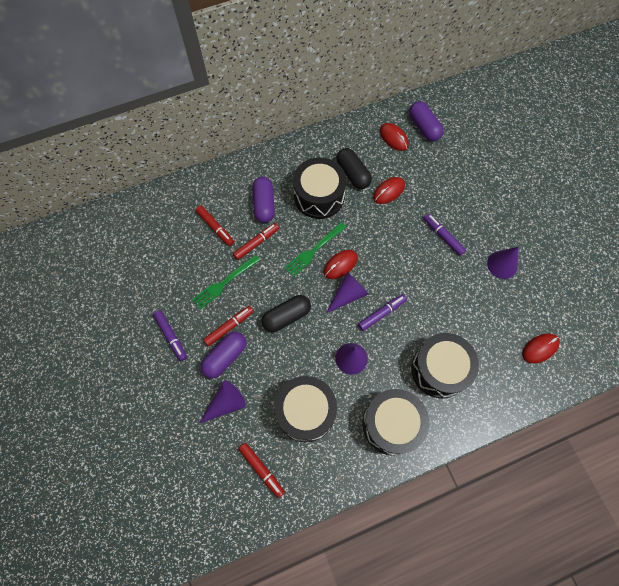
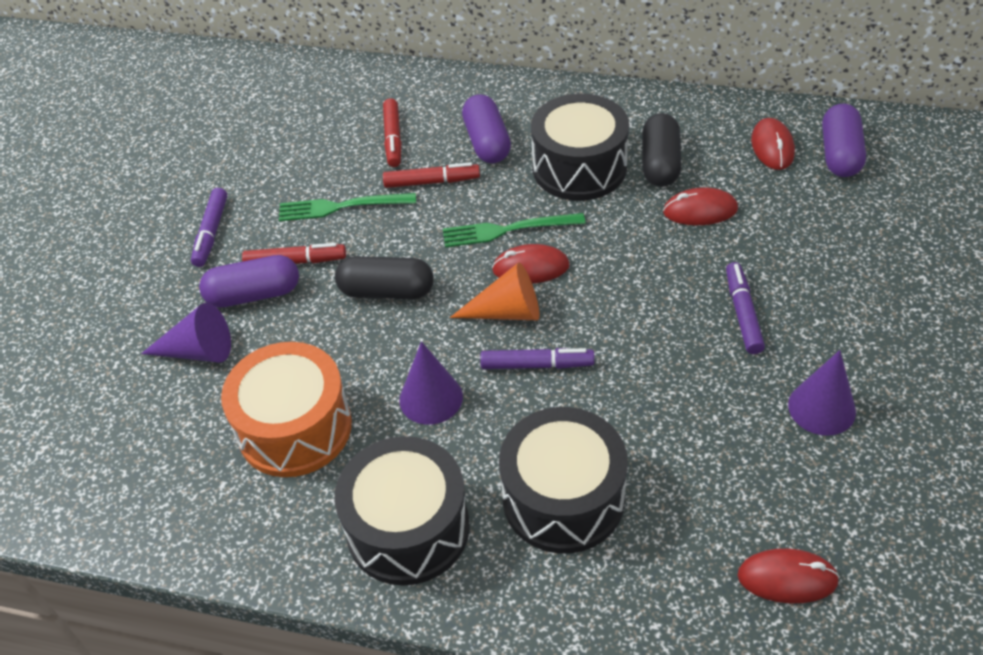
camera: 40 degrees right, 20 degrees down
(262, 470) = (160, 464): red marker -> none
(264, 204) = (487, 142): purple capsule -> purple capsule turned 45 degrees counterclockwise
(306, 411) = (295, 428): black drum -> orange drum
(348, 294) = (507, 312): purple cone -> orange cone

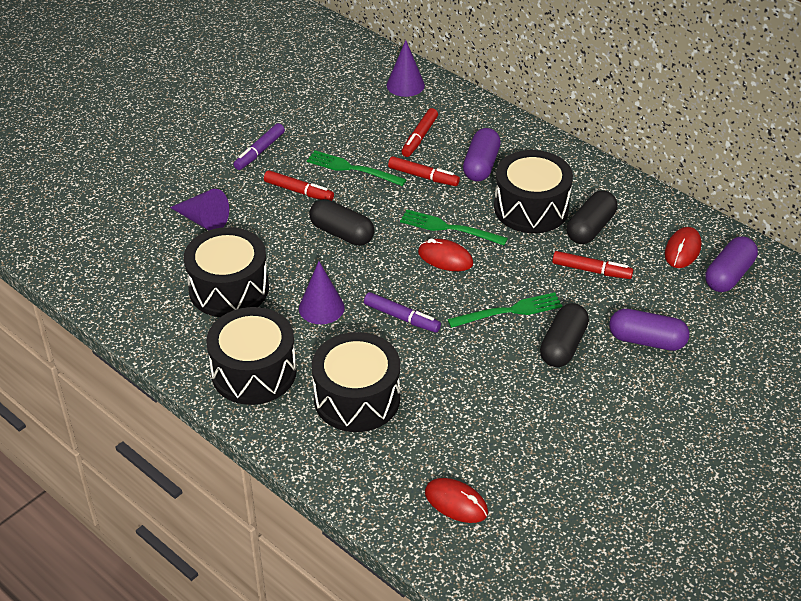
camera: 25 degrees right, 5 degrees down
(254, 295) = (259, 201): purple capsule -> purple capsule (646, 341)
(295, 428) = (229, 289): orange drum -> black drum
(507, 312) = (408, 278): orange cone -> none
(652, 298) = (510, 311): none -> green fork
(700, 211) = (591, 270): red mouse -> red marker
(742, 313) = (563, 346): purple marker -> black capsule
(821, 408) = (564, 423): purple cone -> purple cone (405, 85)

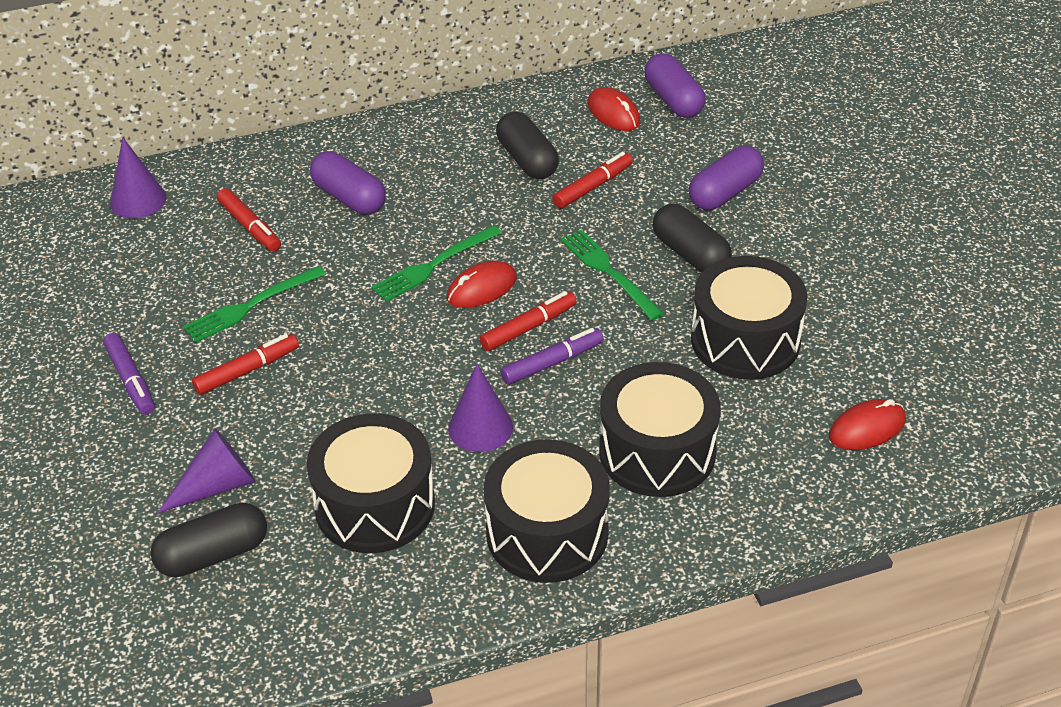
camera: 60 degrees left, 0 degrees up
(342, 233) = (362, 360): black capsule -> black capsule (213, 554)
(423, 176) = (324, 251): red marker -> red marker (528, 327)
(510, 311) = (608, 271): green fork -> green fork turned 45 degrees counterclockwise
(531, 208) = (457, 189): black drum -> black drum (745, 340)

